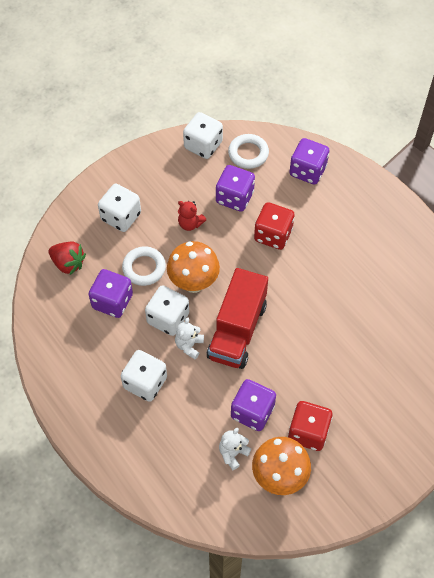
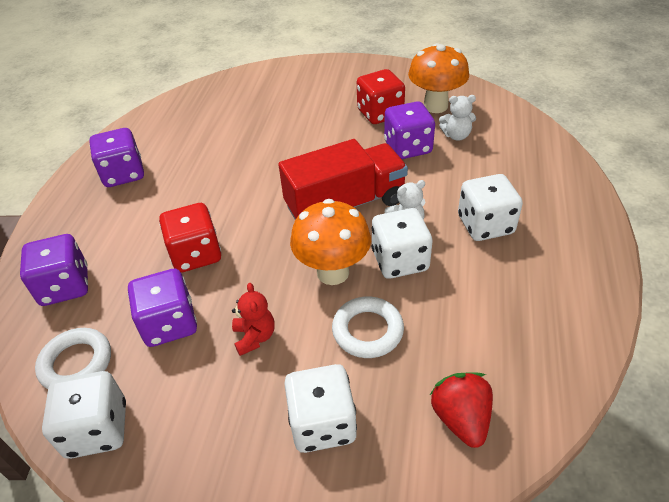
camera: 130 degrees left, 15 degrees down
(112, 301) = (445, 323): purple dice -> purple dice (123, 174)

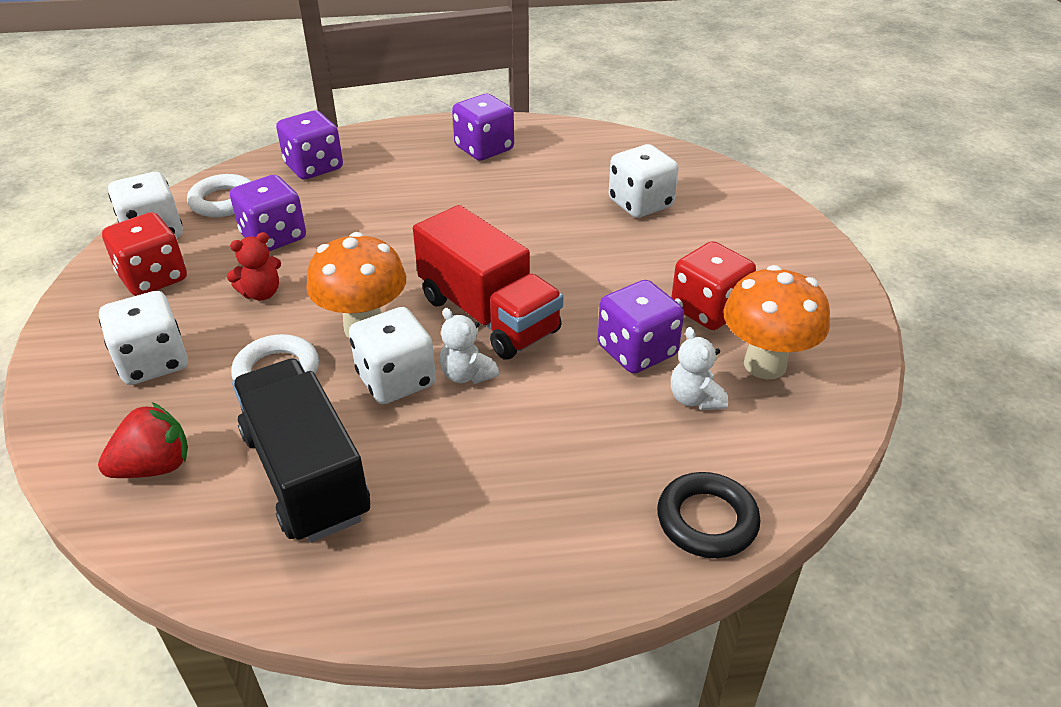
camera: 70 degrees right, 5 degrees down
(196, 254) = (372, 227): red dice -> red dice (153, 278)
(485, 225) = (489, 455): white dice -> white dice (640, 204)
(487, 319) = (306, 475): none -> black truck
(549, 152) = (707, 520): none -> black ring

